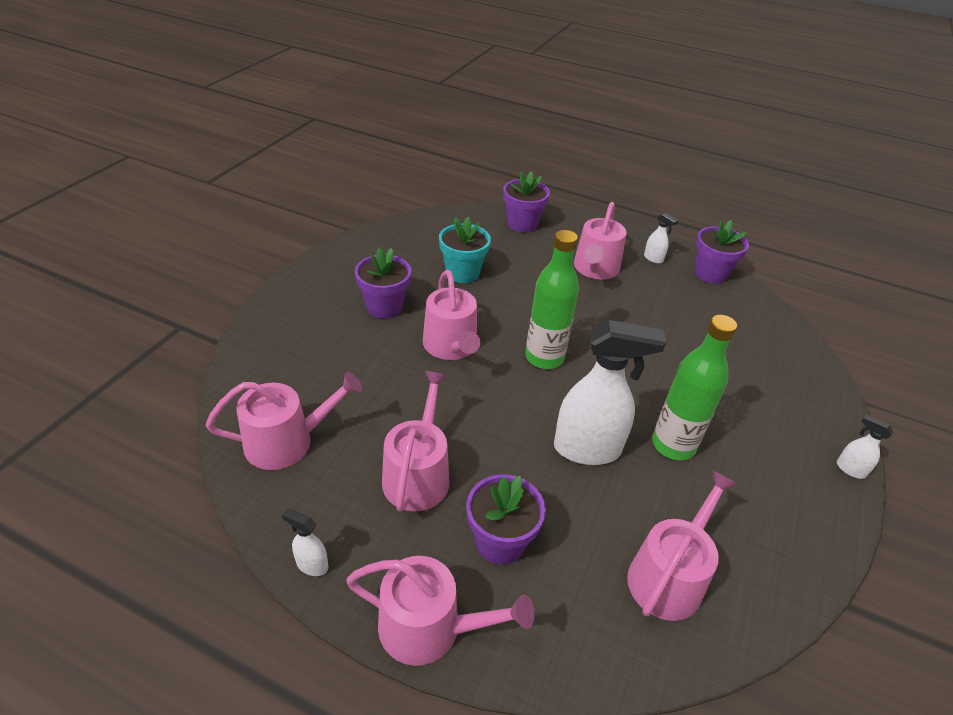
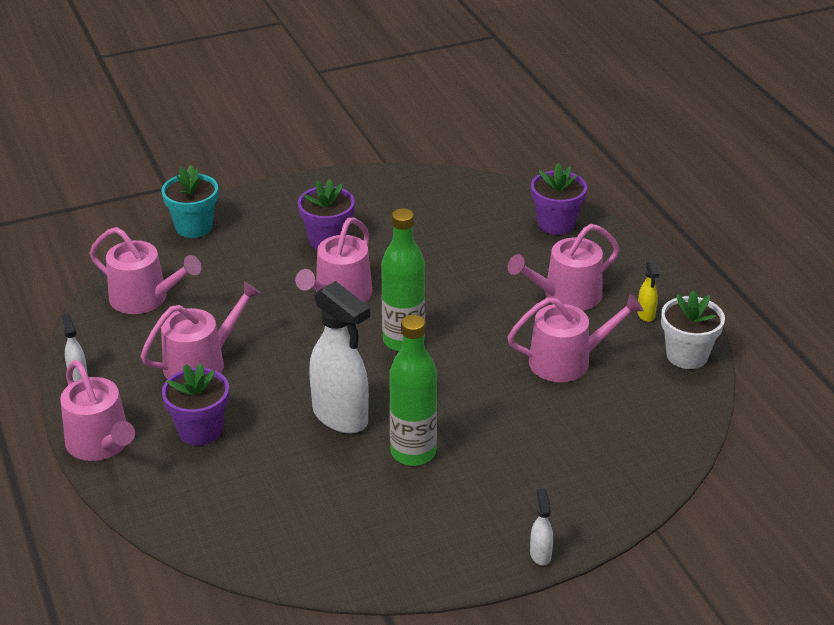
camera: 45 degrees right, 5 degrees down
(462, 273) = (432, 243): turquoise flower pot -> turquoise flower pot (194, 227)
(653, 259) = (646, 314): white spray bottle -> yellow spray bottle
(669, 575) = (282, 515): pink watering can -> pink watering can (567, 361)
(710, 274) = (687, 355): purple flower pot -> white flower pot

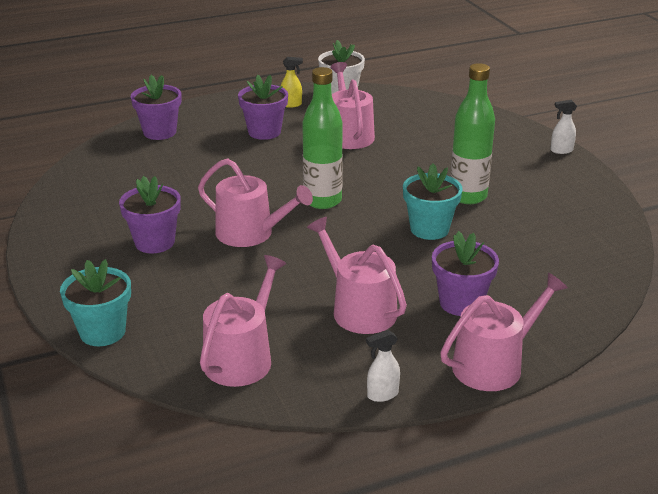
camera: 90 degrees left, 5 degrees down
(341, 417) = (429, 229): white spray bottle -> turquoise flower pot
(566, 296) = (264, 132): pink watering can -> purple flower pot

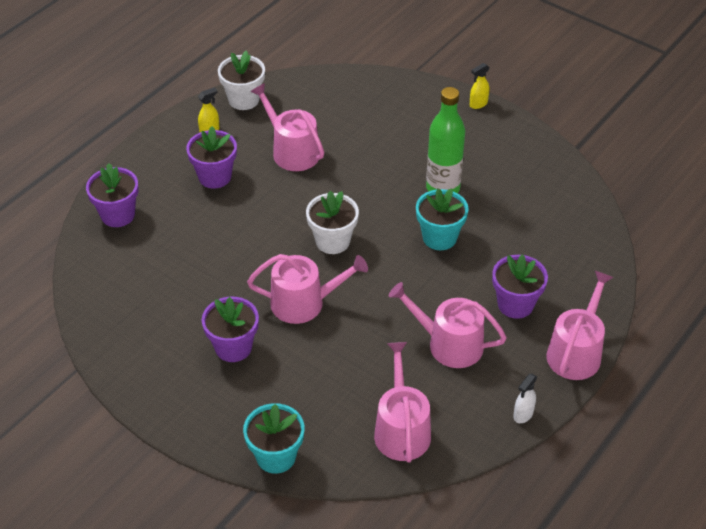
camera: 30 degrees left, 15 degrees up
(322, 201) = (332, 241): green bottle -> white flower pot
(561, 150) = (478, 104): white spray bottle -> yellow spray bottle

